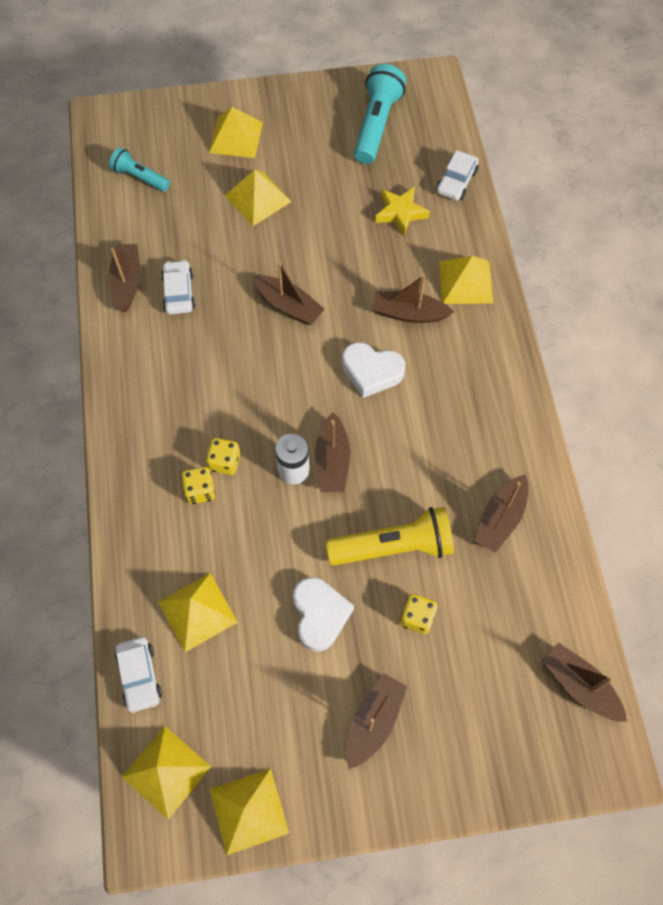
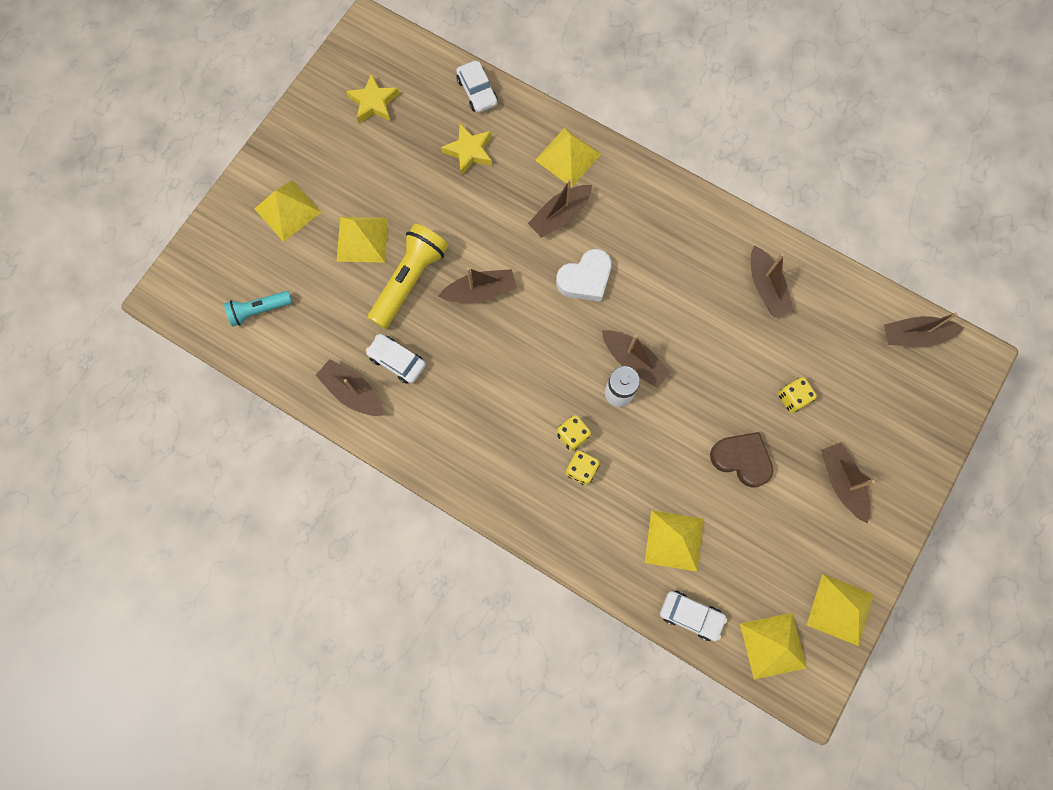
camera: 50 degrees left, 10 degrees up
(320, 615) = (741, 459): white heart -> brown heart
(376, 125) = (373, 102): turquoise flashlight -> yellow star
(394, 546) = (731, 372): yellow flashlight -> yellow flashlight (409, 280)

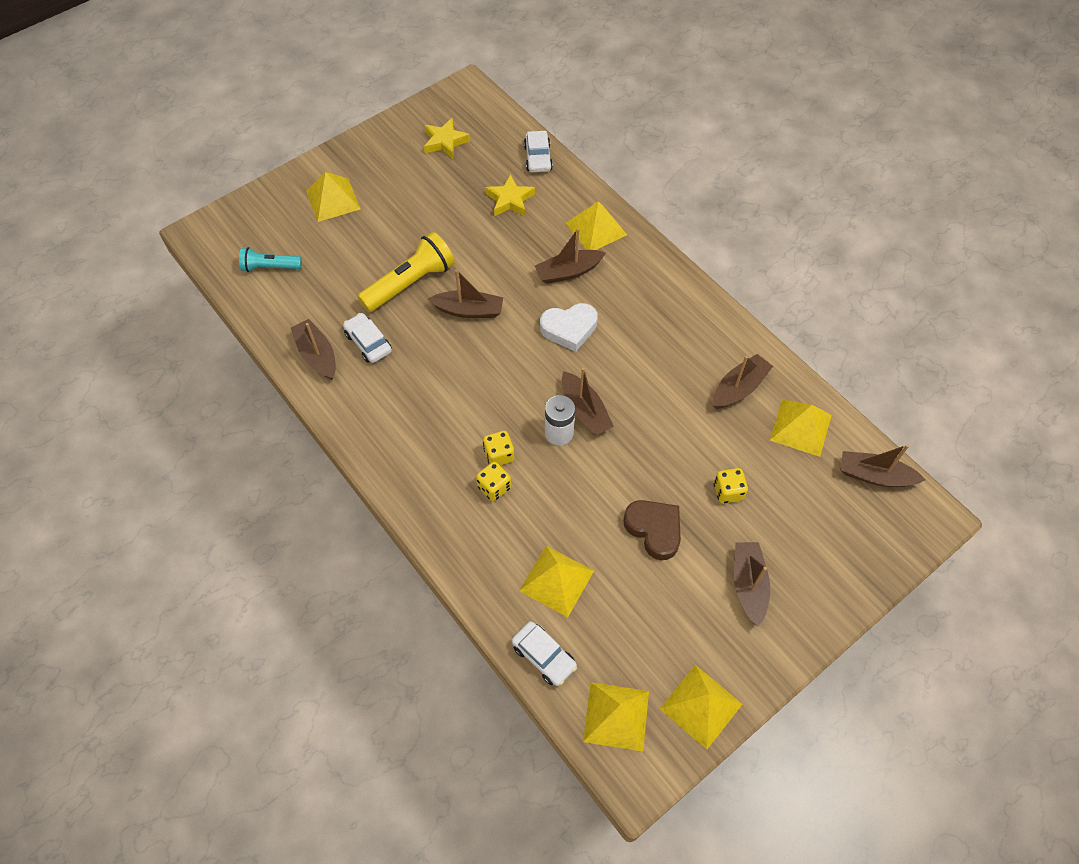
camera: 20 degrees right, 15 degrees down
(362, 239) = (385, 239): yellow pyramid -> yellow pyramid (801, 427)
(766, 288) = (739, 388): brown boat -> brown boat turned 135 degrees counterclockwise

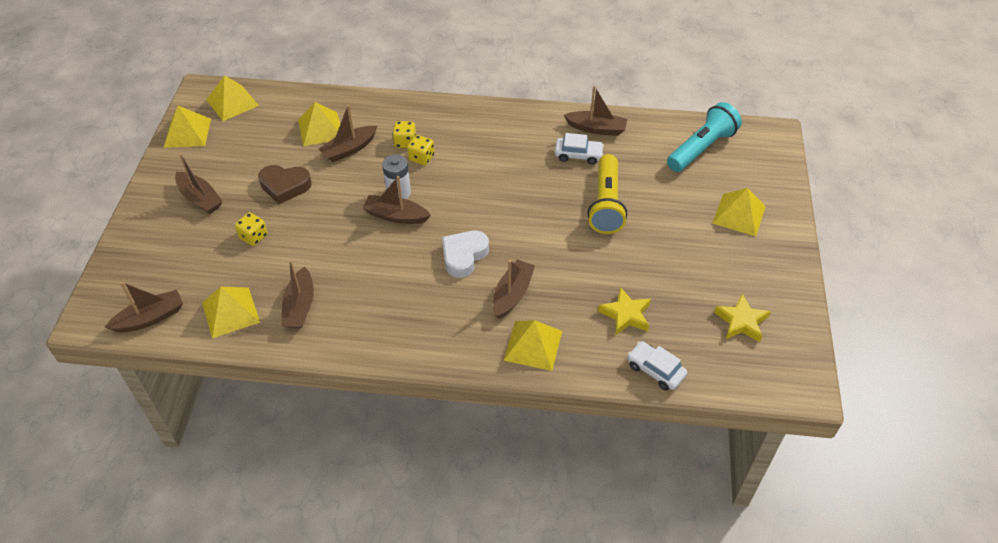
camera: 135 degrees right, 10 degrees down
(270, 267) = (701, 148): turquoise flashlight -> turquoise flashlight, size x1.68
(469, 310) = (545, 217): brown boat -> brown boat (349, 149)
(544, 656) = (294, 99): white car -> none

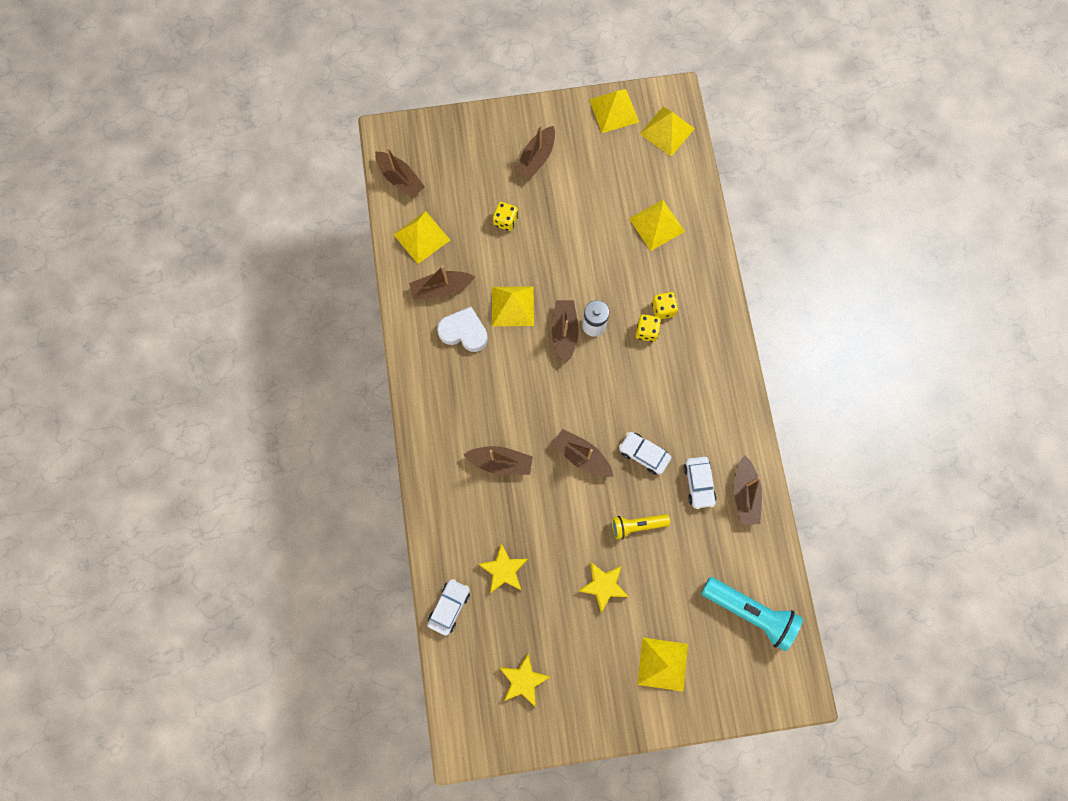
camera: 75 degrees right, 25 degrees up
(285, 186) = (572, 222): brown heart -> none
(349, 149) = (637, 261): brown boat -> brown boat (581, 456)
(464, 256) = (533, 407): white heart -> white heart (464, 332)
(533, 345) = (449, 494): yellow pyramid -> yellow pyramid (512, 306)
(539, 185) = (644, 454): none -> white car
(606, 204) = (637, 525): yellow flashlight -> yellow flashlight, size x0.60
(658, 240) = (603, 585): none -> yellow star

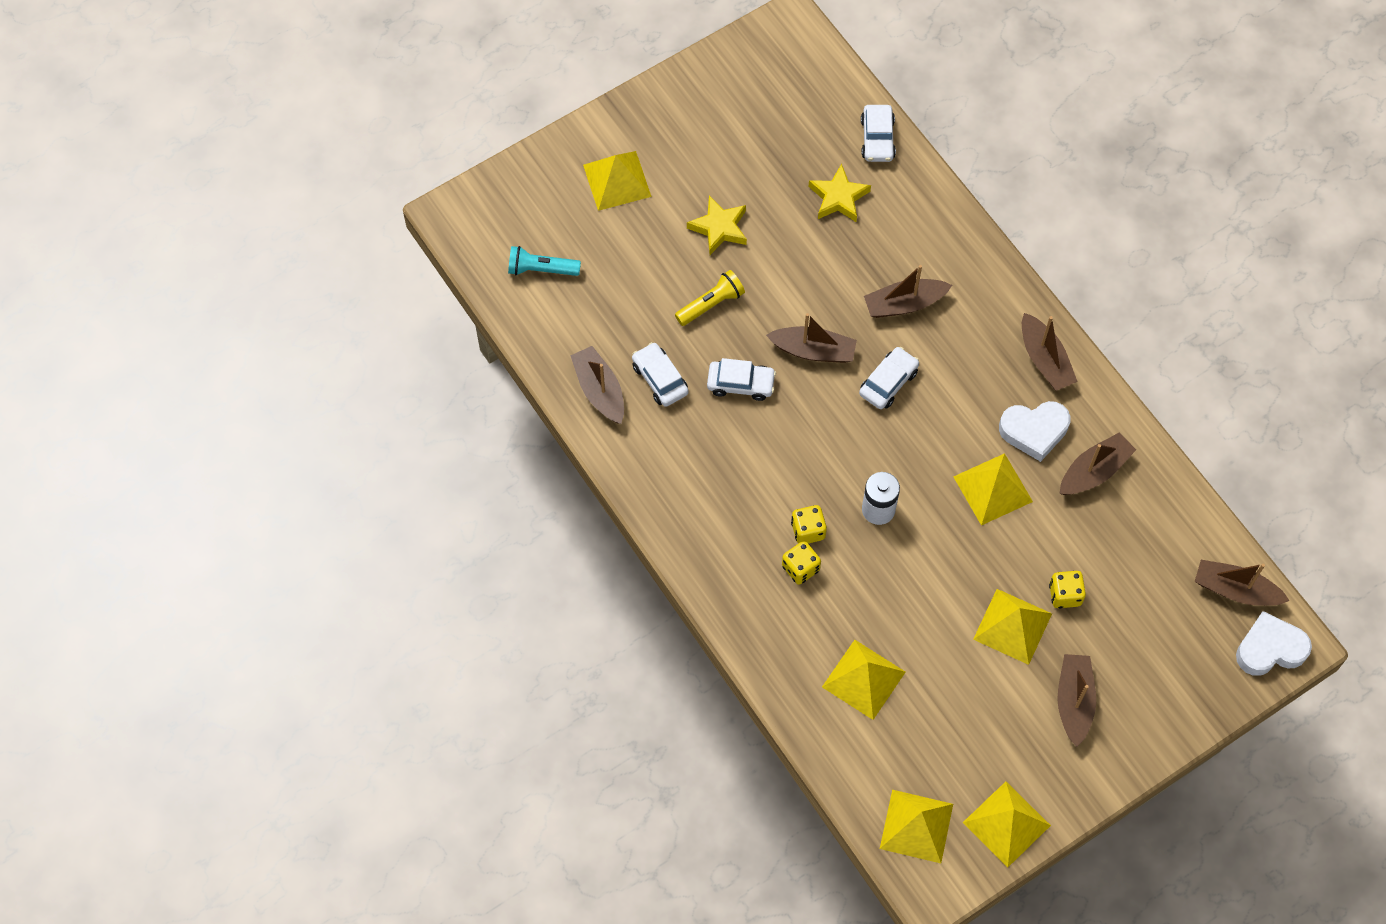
camera: 155 degrees right, 10 degrees down
(402, 138) = (1270, 648): none -> white heart
(421, 237) = (1159, 525): yellow pyramid -> yellow pyramid (1012, 626)
(523, 680) = (759, 106): yellow star -> none
(542, 409) = (888, 382): none -> white car
(564, 332) = (910, 485): brown boat -> brown boat (1045, 360)
(750, 612) = (541, 269): turquoise flashlight -> turquoise flashlight, size x0.60

